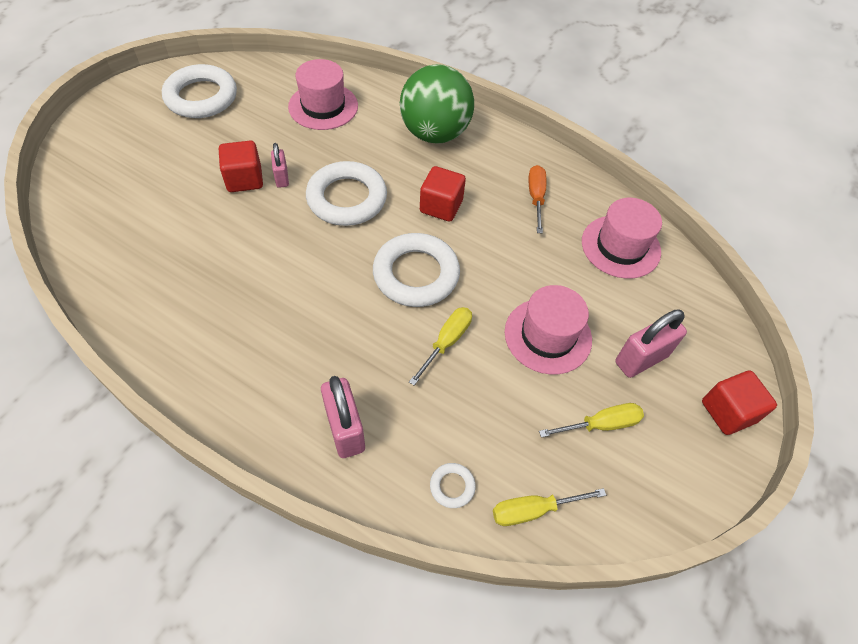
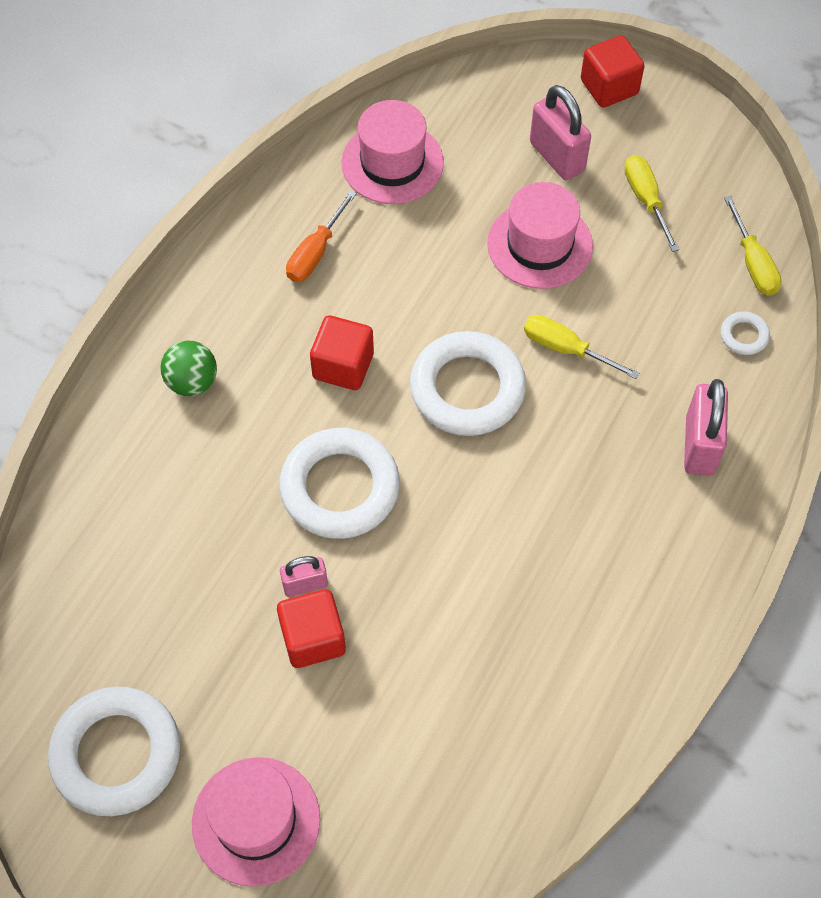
camera: 90 degrees left, 5 degrees up
(323, 106) = (134, 550): pink hat -> pink hat (256, 821)
(345, 429) = (700, 445): pink padlock -> pink padlock turned 60 degrees counterclockwise
(435, 134) = (192, 382): green ball -> green ball, size x0.49
(536, 198) = (316, 252): orange screwdriver -> orange screwdriver turned 60 degrees counterclockwise

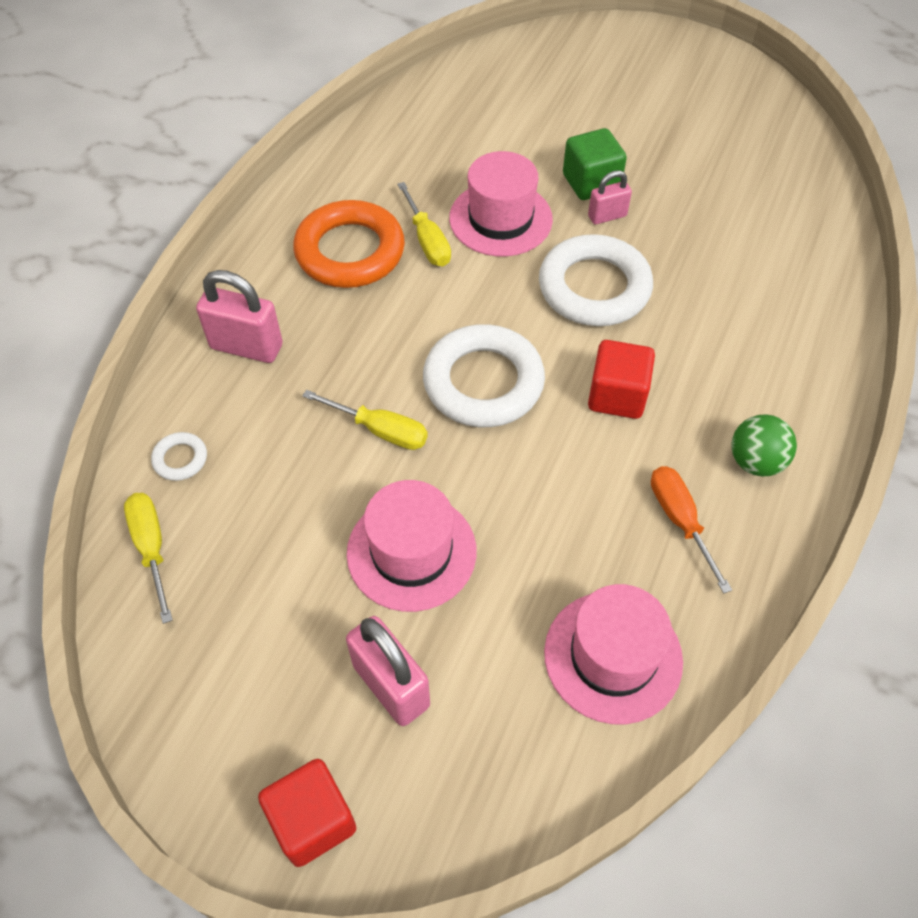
camera: 175 degrees right, 5 degrees down
(116, 754) = (720, 110): white ring -> none
(192, 382) = (768, 369): green ball -> green ball (755, 461)
(256, 821) = (605, 84): pink hat -> pink hat (500, 219)
(313, 638) = (591, 182): red cube -> green cube
(316, 252) = (680, 521): orange screwdriver -> orange screwdriver turned 45 degrees counterclockwise
(600, 557) = (350, 251): none -> orange ring
(646, 200) = (274, 626): yellow screwdriver -> yellow screwdriver (427, 240)
(700, 445) = (246, 347): pink padlock -> pink padlock turned 75 degrees counterclockwise

